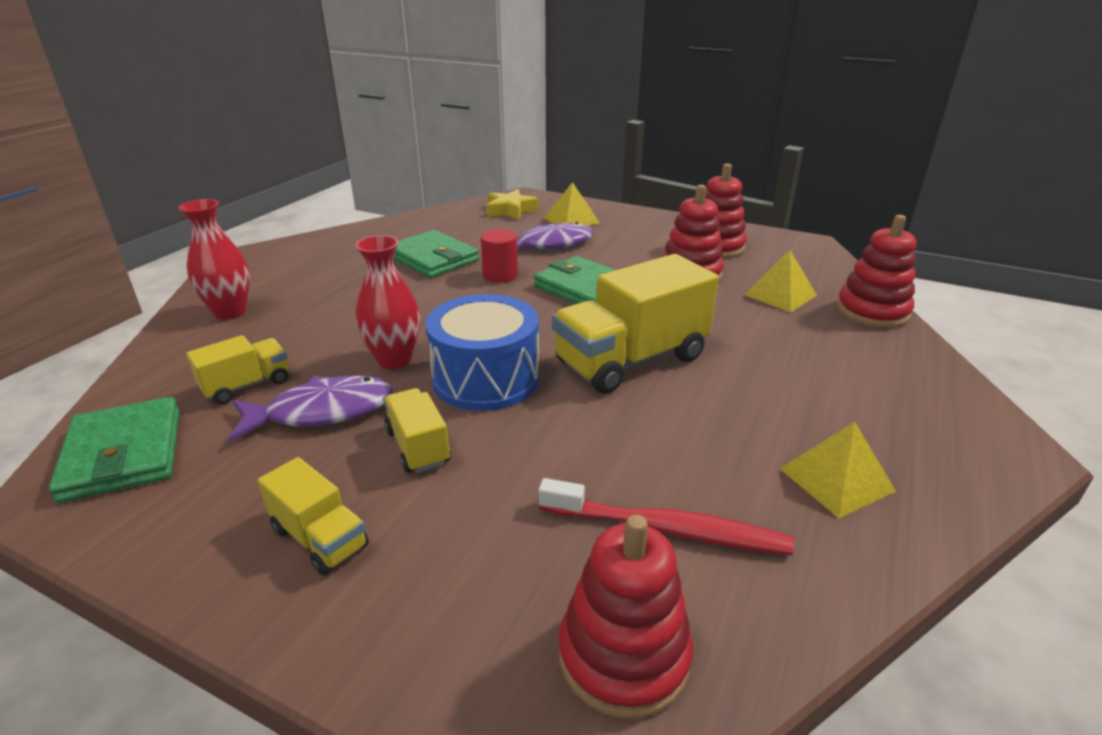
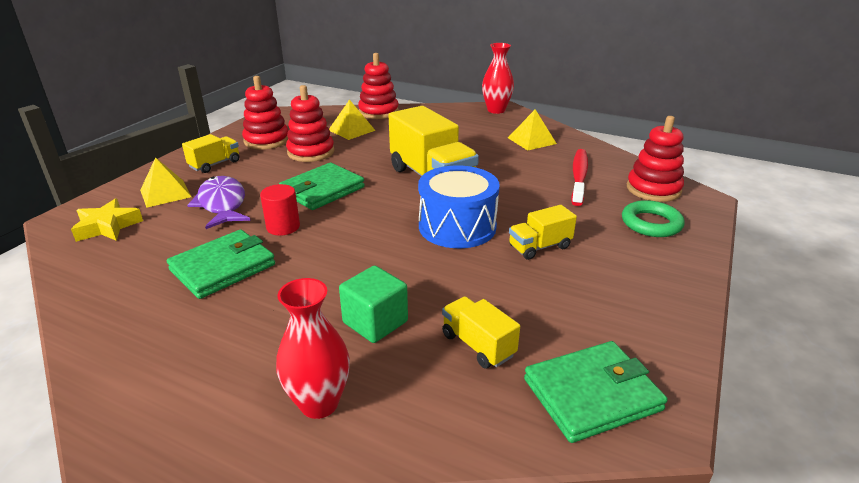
camera: 90 degrees left, 0 degrees up
(316, 330) = (375, 322): none -> green cube
(320, 538) = (632, 272): yellow truck -> yellow truck (215, 164)
(322, 412) = (509, 293): purple fish -> none
(394, 360) = (432, 268): red vase -> red vase (496, 110)
(465, 607) = (651, 223): none -> green ring

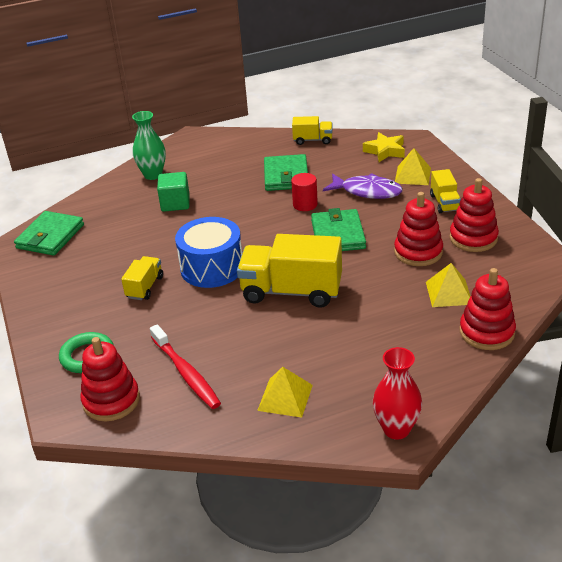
camera: 135 degrees right, 5 degrees up
(319, 403) = (153, 175): red vase -> green vase
(478, 345) = (118, 223): yellow truck -> yellow truck (313, 140)

